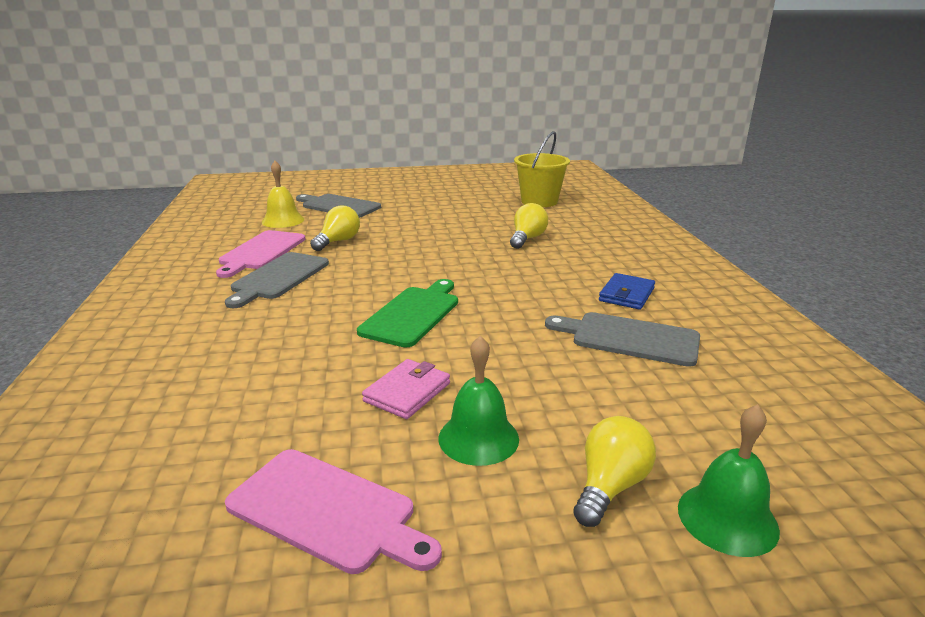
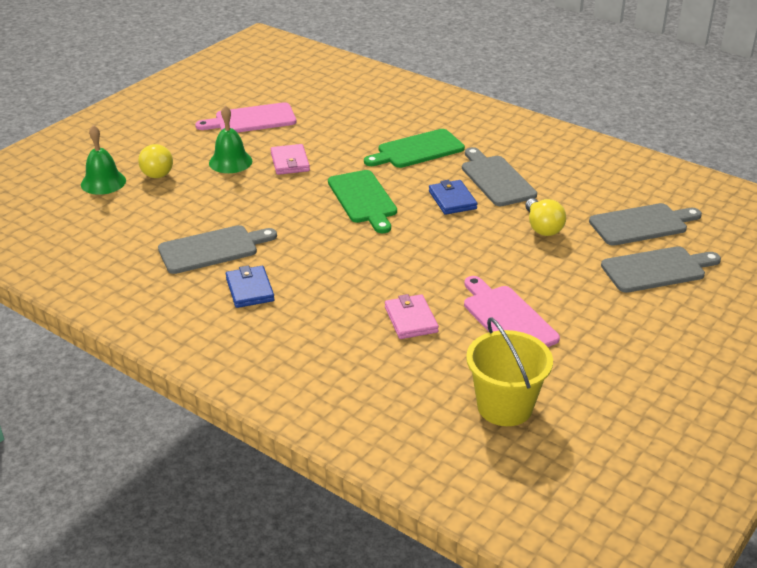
camera: 135 degrees right, 10 degrees up
(261, 252) = (563, 189): pink cutting board -> pink cutting board (507, 318)
(263, 332) = (417, 150): none -> green cutting board
(283, 220) = (642, 224): yellow bell -> grey cutting board
(347, 280) = (452, 200): none -> blue wallet
(527, 239) = (411, 319): yellow light bulb -> pink wallet

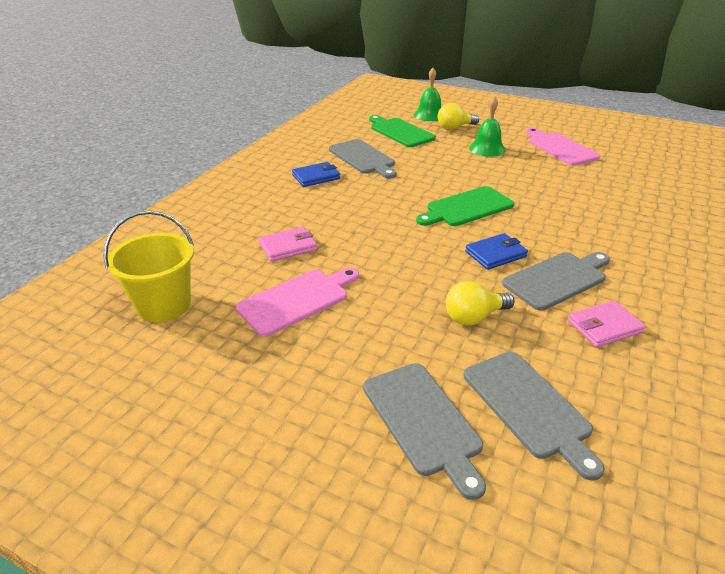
camera: 80 degrees right, 0 degrees up
(290, 162) = (504, 170): pink wallet -> pink wallet (604, 327)
(417, 150) = (578, 227): green cutting board -> green cutting board (400, 132)

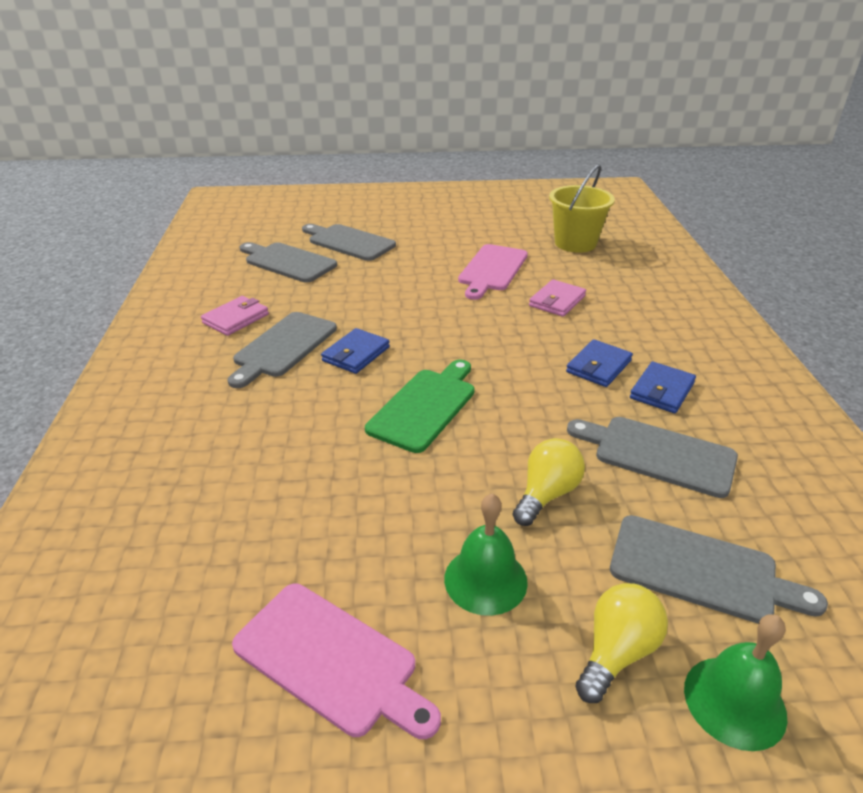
camera: 150 degrees right, 0 degrees up
(331, 197) = (598, 366): none -> blue wallet
(400, 132) = (701, 570): green cutting board -> grey cutting board
(474, 317) = (347, 296): yellow light bulb -> yellow light bulb (546, 494)

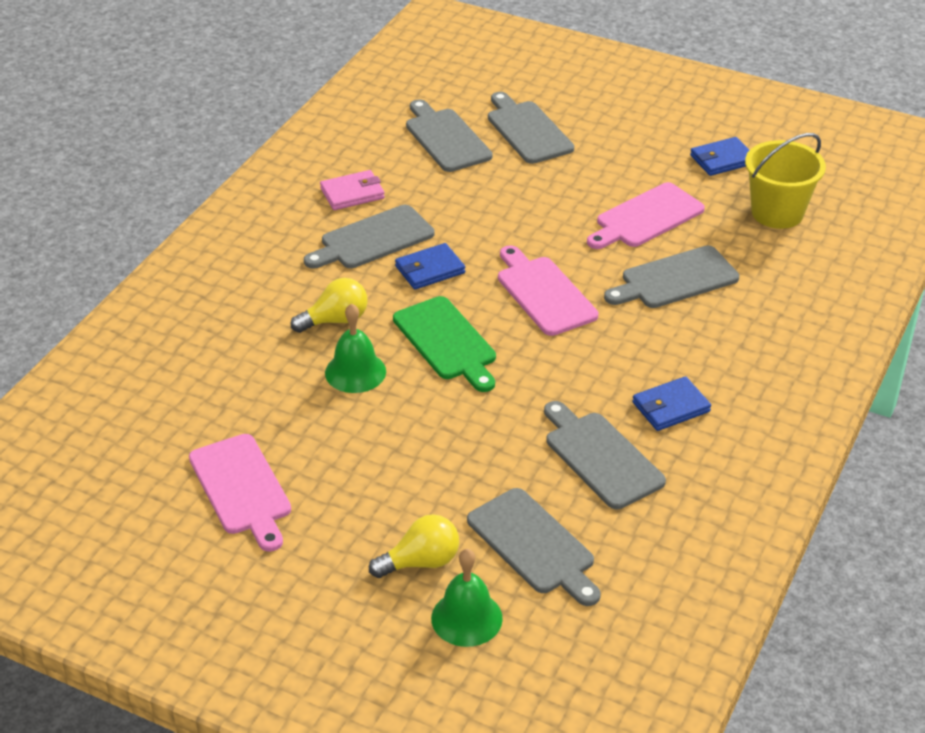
camera: 30 degrees right, 5 degrees up
(425, 406) = (447, 342): green cutting board -> green cutting board turned 90 degrees clockwise
(470, 341) = (544, 293): none -> pink cutting board
(485, 580) = (376, 486): green bell -> green bell (355, 372)
(546, 494) = (476, 449): yellow light bulb -> yellow light bulb (335, 320)
(557, 301) = (675, 279): pink wallet -> grey cutting board
(598, 366) = (638, 363): blue wallet -> blue wallet (722, 160)

